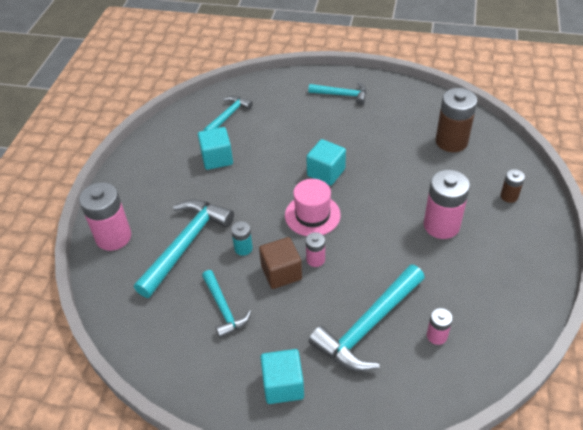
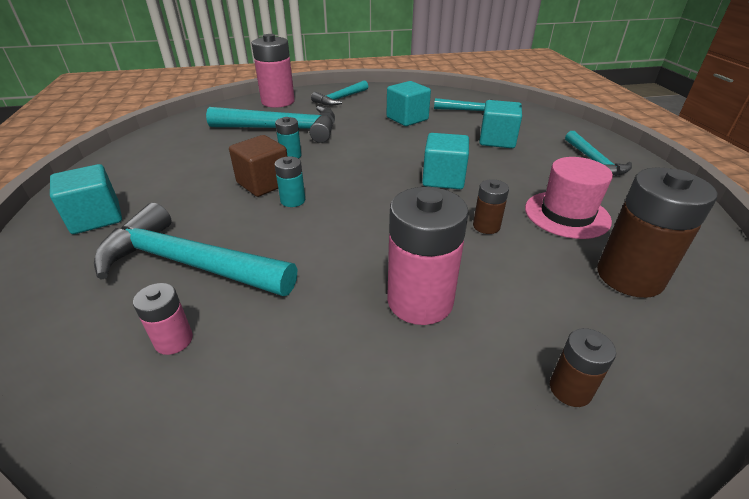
camera: 65 degrees right, 10 degrees down
(223, 308) = (204, 163): turquoise hammer -> turquoise hammer (340, 99)
(286, 124) = (497, 140): none -> turquoise cube
(312, 215) = (364, 184): pink hat -> pink hat (566, 214)
(315, 259) = (293, 200): pink battery -> turquoise battery
(389, 174) = (486, 226): none -> brown battery

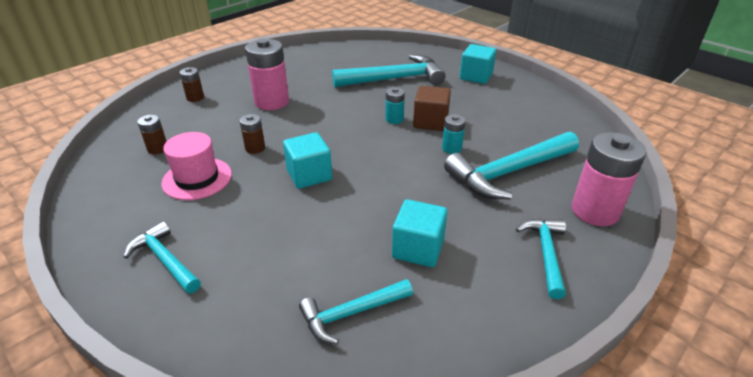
camera: 145 degrees right, 0 degrees up
(174, 340) = (357, 63): pink battery -> none
(497, 140) = (286, 253): turquoise cube -> none
(629, 276) = (158, 149): brown battery -> brown battery, size x0.50

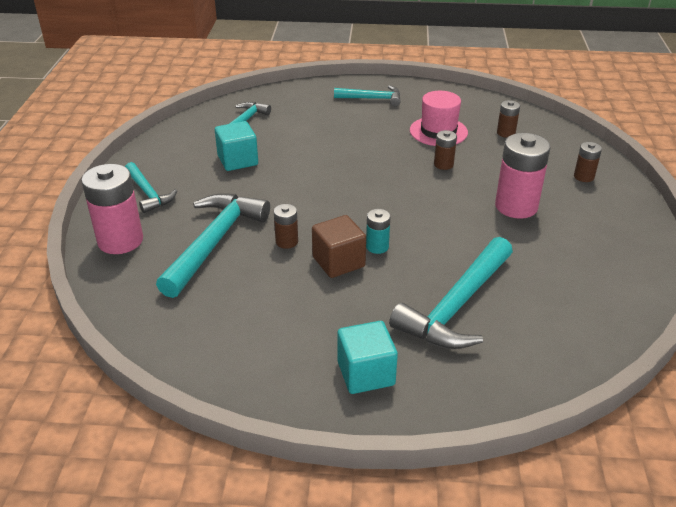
camera: 140 degrees right, 0 degrees up
(309, 175) = (370, 166): turquoise cube -> none
(451, 148) = (287, 242): turquoise battery -> brown battery

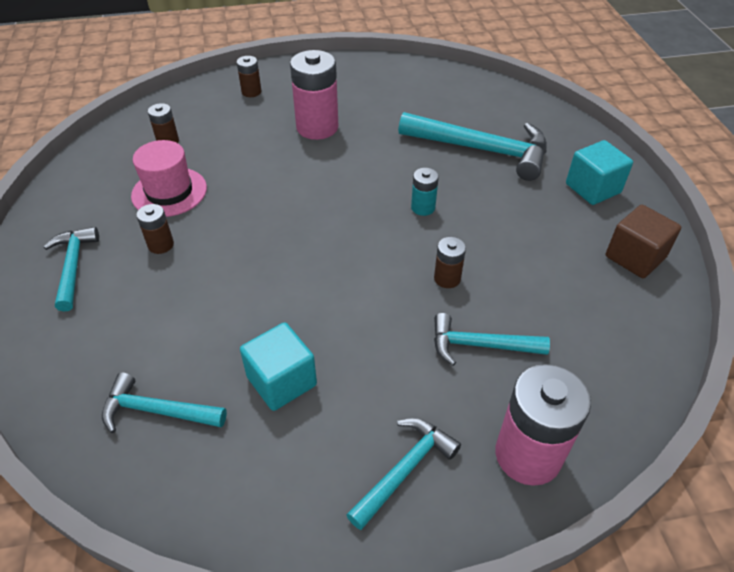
camera: 105 degrees left, 10 degrees up
(214, 242) = (480, 345): turquoise hammer -> turquoise hammer, size x0.58
(338, 262) = (461, 230): brown cube -> brown cube (635, 257)
(443, 164) = (248, 180): brown battery -> brown battery (161, 245)

